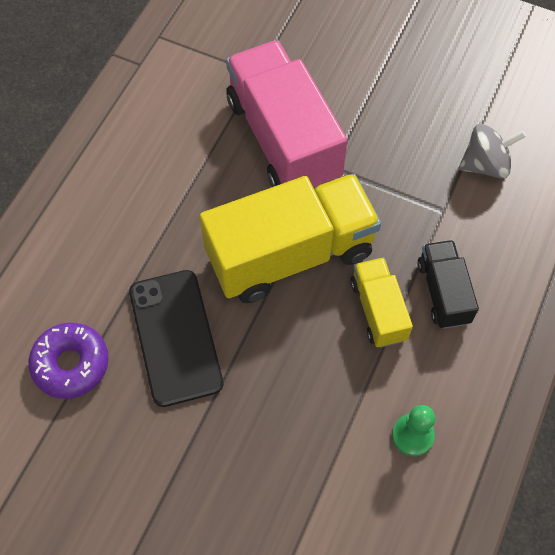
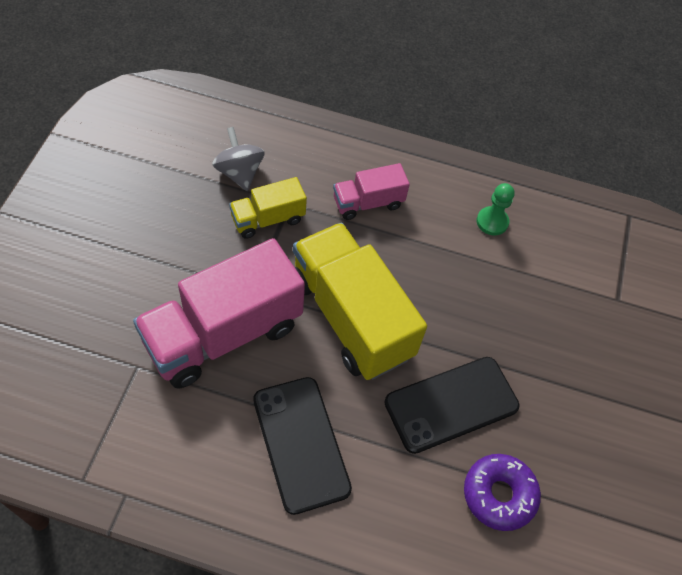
camera: 105 degrees left, 5 degrees down
(159, 194) = (301, 444): none -> black phone
(378, 310) = (393, 247): yellow truck -> yellow truck (268, 219)
(443, 292) = (368, 203): black truck -> pink truck

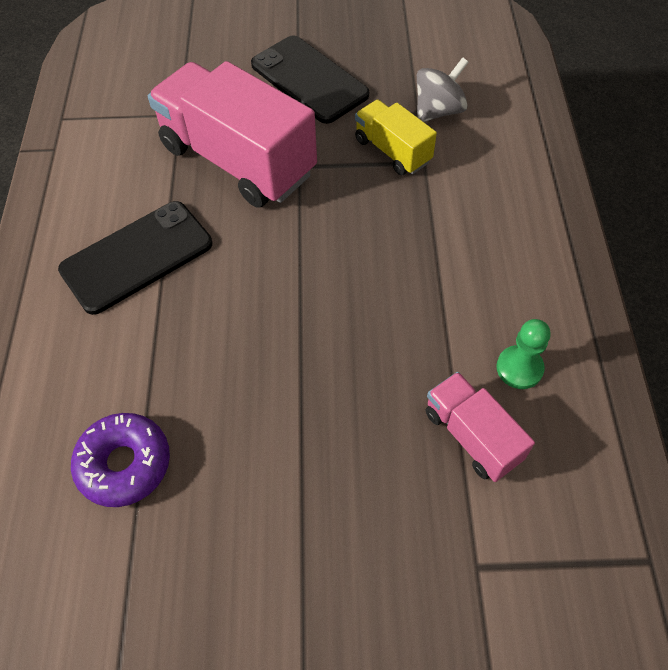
camera: 80 degrees right, 0 degrees up
(351, 317) = (303, 257): yellow truck -> none
(368, 203) = (467, 229): pink truck -> pink truck (472, 436)
(451, 404) = (227, 384): black phone -> black phone (309, 80)

